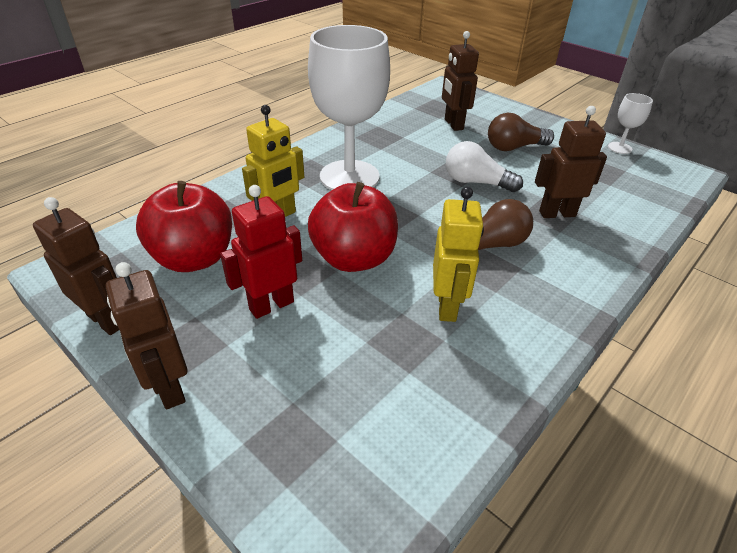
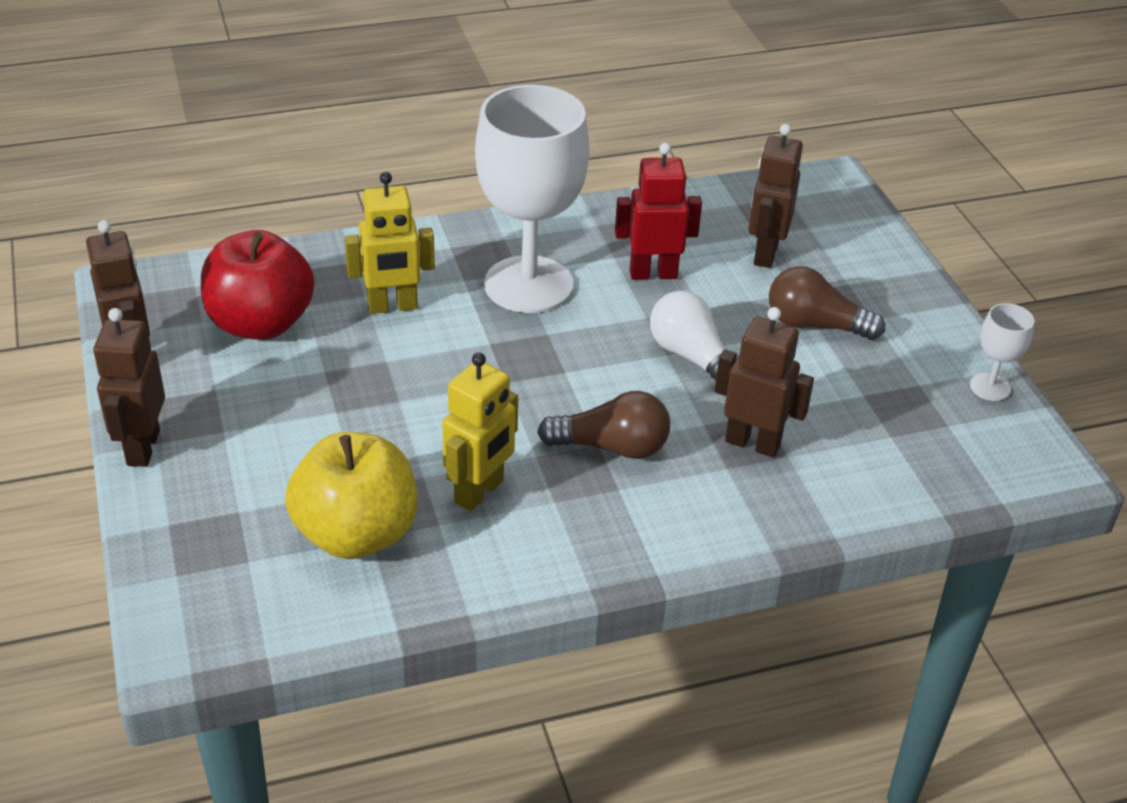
camera: 30 degrees right, 0 degrees up
(271, 305) = (296, 409): red robot -> red robot (653, 274)
(354, 258) = (430, 394): red apple -> none
(398, 375) = (356, 534): none -> yellow apple

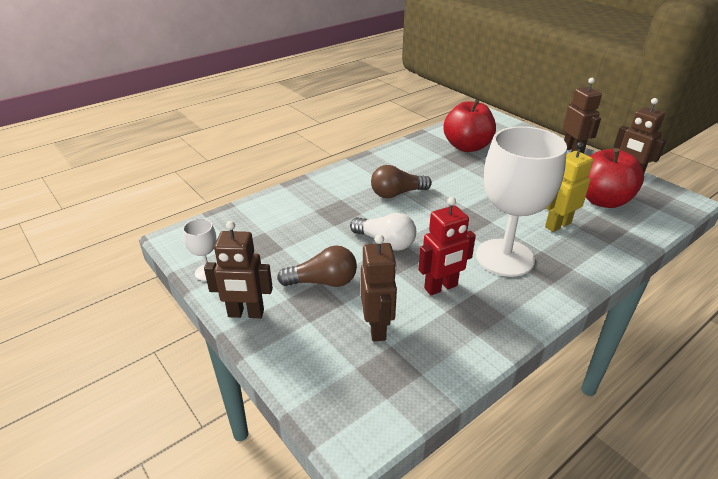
camera: 160 degrees right, 5 degrees down
(356, 534) = (467, 147): yellow apple -> red apple
(480, 492) = (436, 167): yellow robot -> none
(753, 443) = (333, 211): brown robot -> brown robot (246, 313)

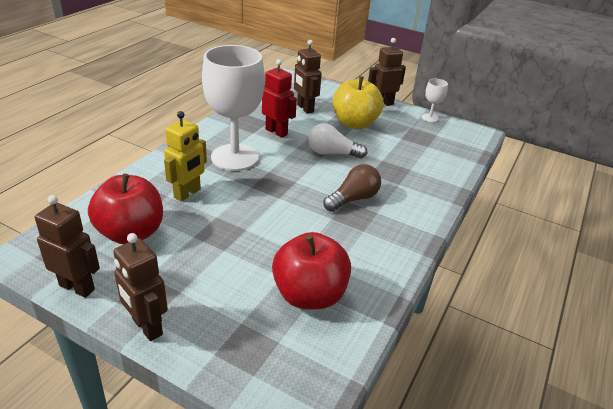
camera: 155 degrees right, 0 degrees up
(323, 282) = (354, 123): brown light bulb -> yellow apple
(441, 287) = (276, 132): red robot -> red robot turned 90 degrees clockwise

